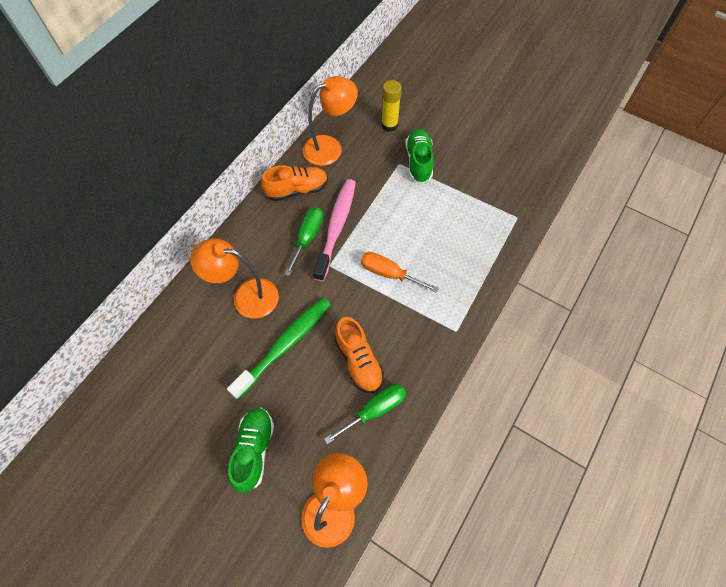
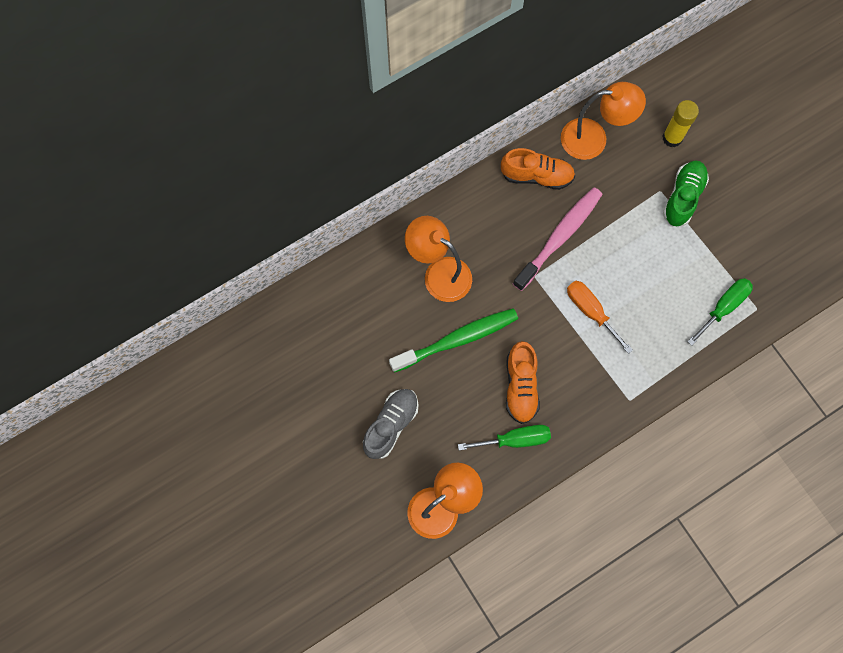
camera: 25 degrees right, 10 degrees up
(254, 450) = (391, 425): green shoe -> grey shoe
(307, 237) = (525, 236): green screwdriver -> green screwdriver (723, 307)

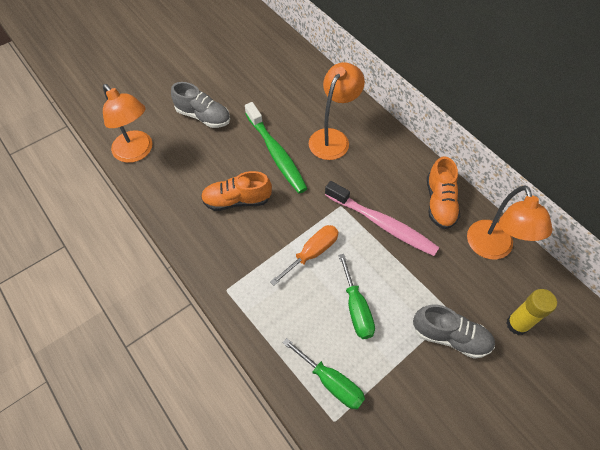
camera: 85 degrees right, 15 degrees down
(515, 439) = (189, 199): green screwdriver -> green screwdriver (356, 308)
(683, 197) = (450, 337): green shoe -> grey shoe

